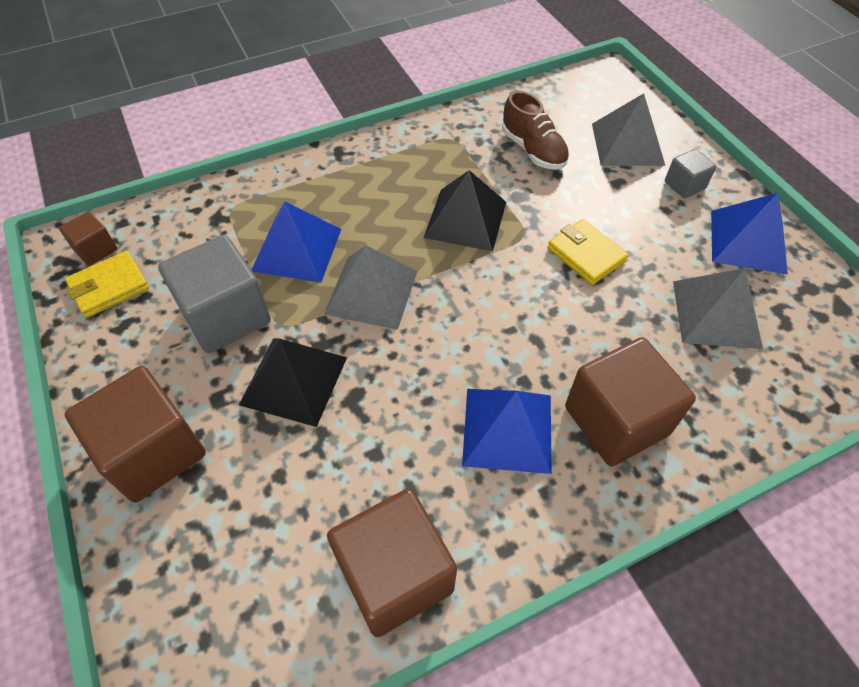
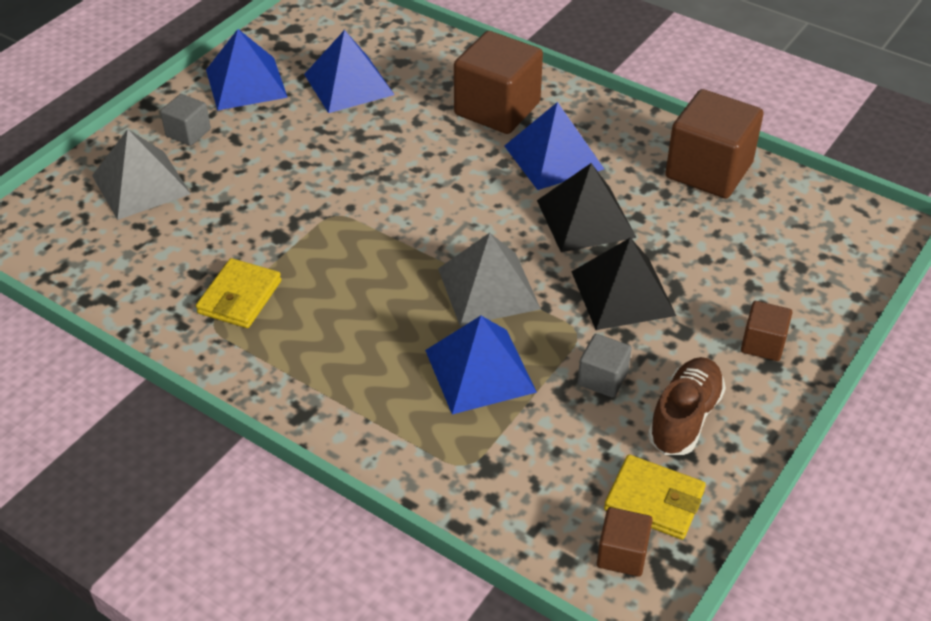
camera: 120 degrees left, 10 degrees down
(153, 451) = (763, 344): brown cube -> brown cube, size x0.50
(226, 315) = (602, 378): grey cube -> grey cube, size x0.50
(465, 219) = (342, 262): black pyramid -> black pyramid (585, 219)
(533, 150) = (194, 250): brown shoe -> brown shoe (684, 418)
(586, 255) = (333, 169): yellow wallet -> yellow wallet (240, 297)
(716, 314) = (349, 84): grey pyramid -> blue pyramid

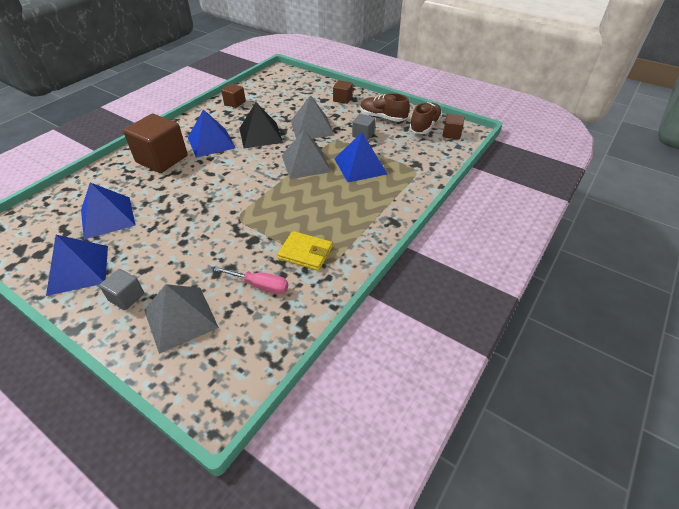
camera: 90 degrees left, 0 degrees up
(181, 252) = (260, 285): none -> pink screwdriver
(623, 293) = (312, 127): black pyramid -> grey pyramid
(654, 500) = (424, 126): yellow wallet -> brown shoe
(708, 170) = (235, 103): brown cube -> brown cube, size x0.50

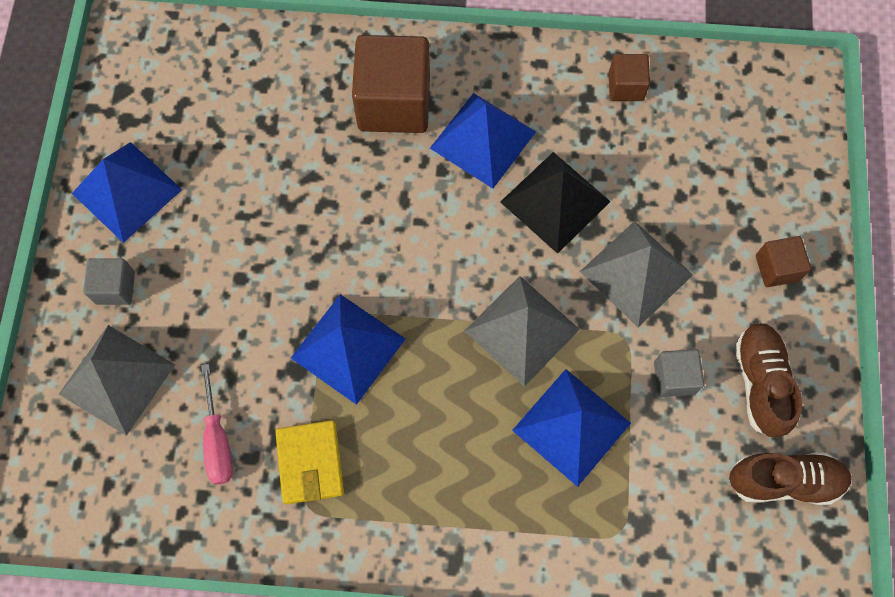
camera: 60 degrees right, 25 degrees up
(107, 217) = (231, 141): blue pyramid -> blue pyramid (348, 348)
(451, 134) = (790, 548): brown cube -> none

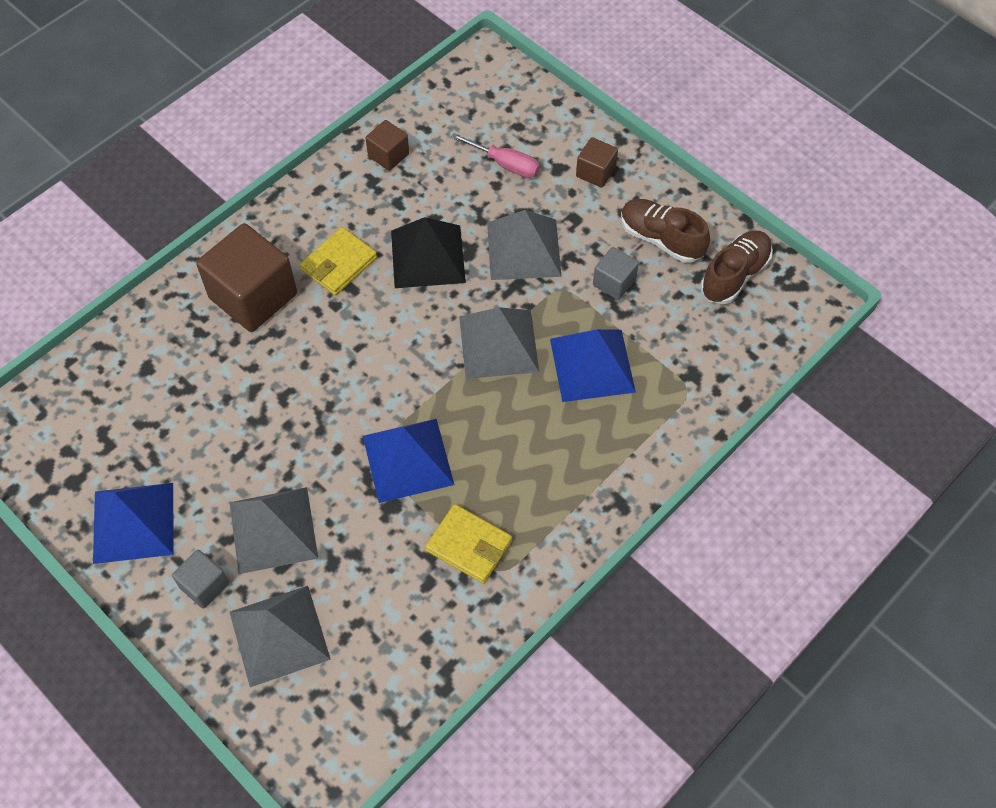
camera: 50 degrees left, 10 degrees down
(201, 297) = (273, 530): none -> grey pyramid
(218, 440) = (394, 596): pink screwdriver -> pink screwdriver (505, 164)
(483, 140) = (339, 264): blue pyramid -> yellow wallet

